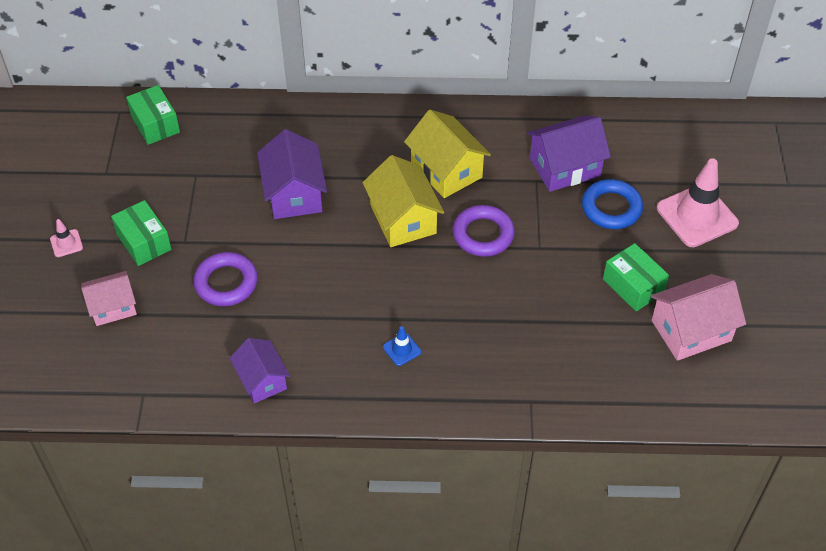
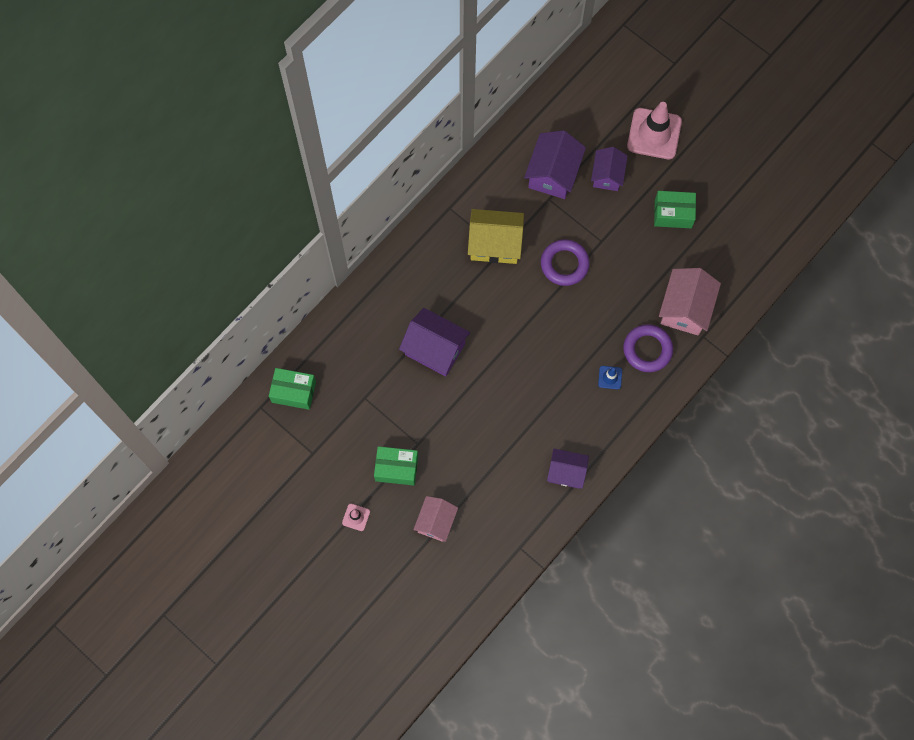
camera: 50 degrees left, 20 degrees up
(226, 283) = (474, 441): purple ring -> purple ring (647, 350)
(403, 219) = (512, 300): yellow house -> none
(611, 208) = (607, 175): blue ring -> purple house
(691, 330) = (728, 211): pink house -> pink house (685, 308)

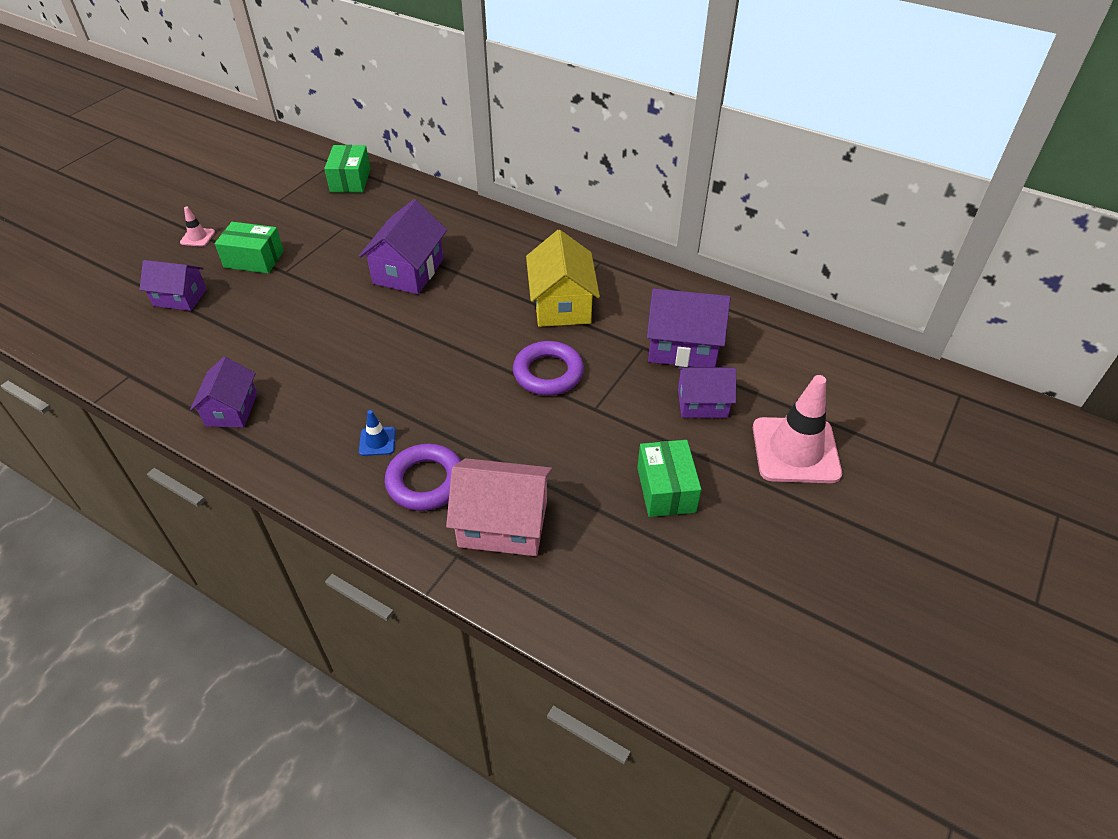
camera: 80 degrees right, 25 degrees down
(396, 468) = (254, 259): green box -> green box turned 75 degrees counterclockwise
(436, 522) = (180, 297): pink house -> purple house

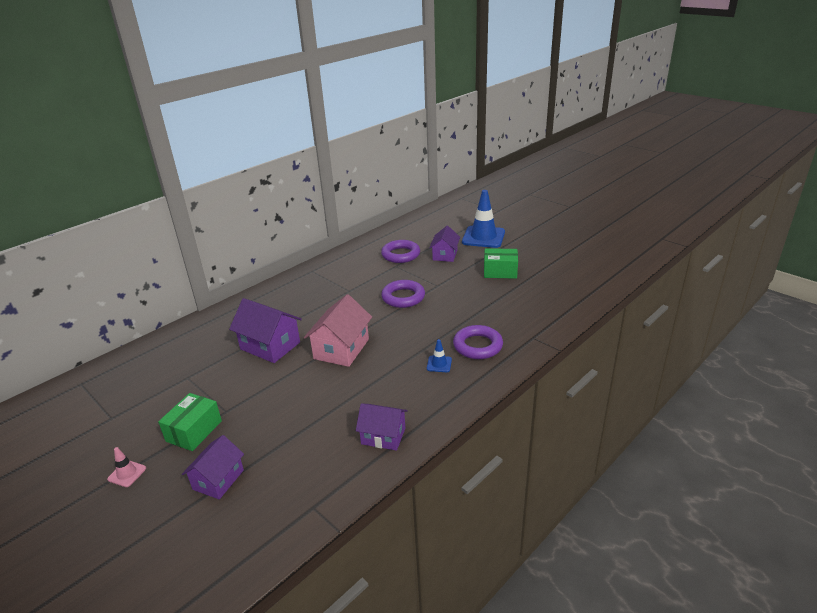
camera: 75 degrees left, 15 degrees down
(350, 180) = (120, 373): green box -> none
(503, 524) = (514, 321): pink house -> pink house (341, 349)
(561, 304) = (344, 287): yellow house -> none
(682, 346) = (401, 255): purple house -> purple ring
(795, 450) = (483, 237): pink traffic cone -> blue traffic cone

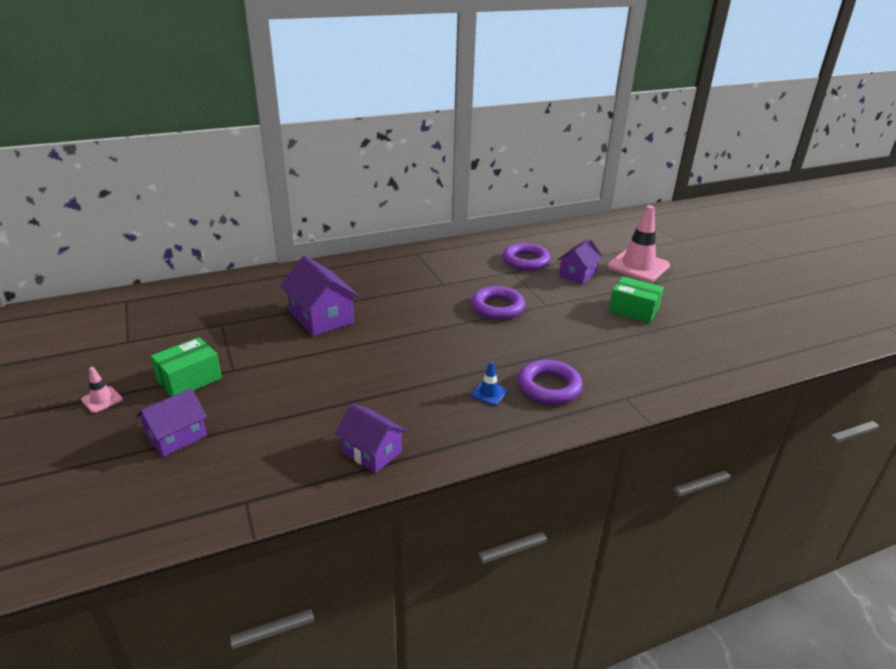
camera: 20 degrees right, 0 degrees up
(341, 349) = (392, 343): pink house -> none
(483, 237) = (638, 266): blue traffic cone -> pink traffic cone

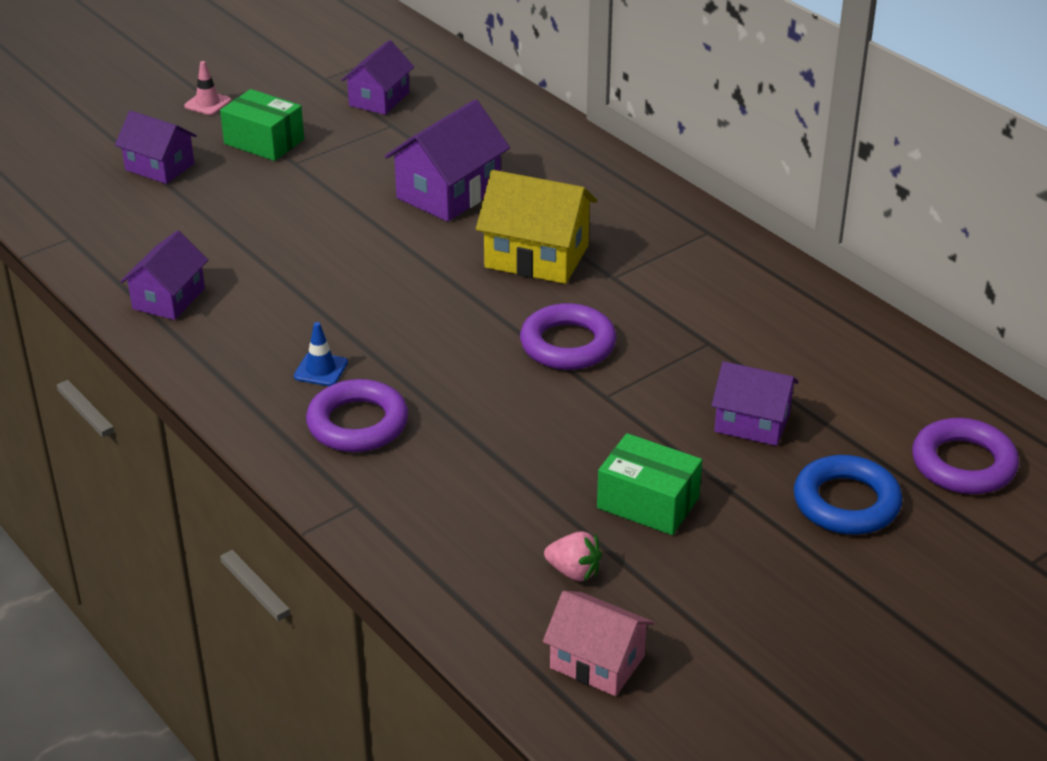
camera: 75 degrees right, 5 degrees up
(182, 324) = (379, 99): none -> purple house
(409, 301) = (536, 256): none -> yellow house
(525, 261) = (764, 354): purple ring -> purple ring (963, 464)
(633, 310) = (648, 502): green box -> green box turned 75 degrees counterclockwise
(638, 266) = (846, 503): pink traffic cone -> blue ring
(684, 339) = (574, 572): none -> pink strawberry
(749, 344) = (597, 662): none -> pink house

